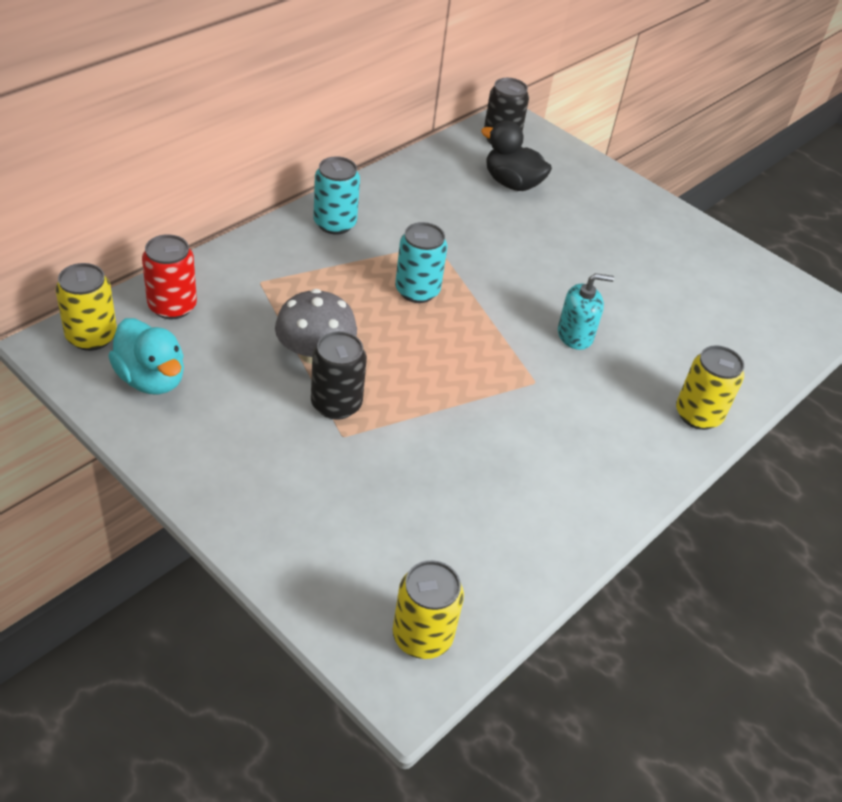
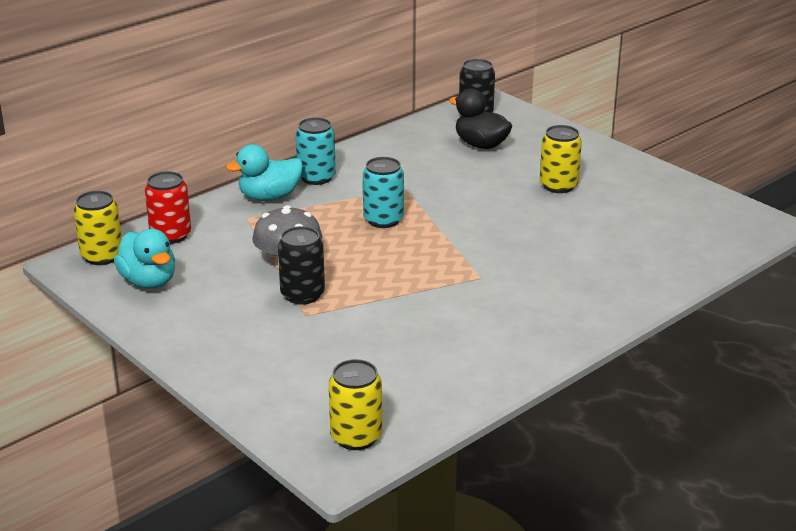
camera: 10 degrees right, 15 degrees down
(284, 251) = (269, 197): none -> turquoise duck
(575, 335) = (521, 246): turquoise soap dispenser -> none
(698, 415) = (625, 296): yellow can -> yellow can (558, 186)

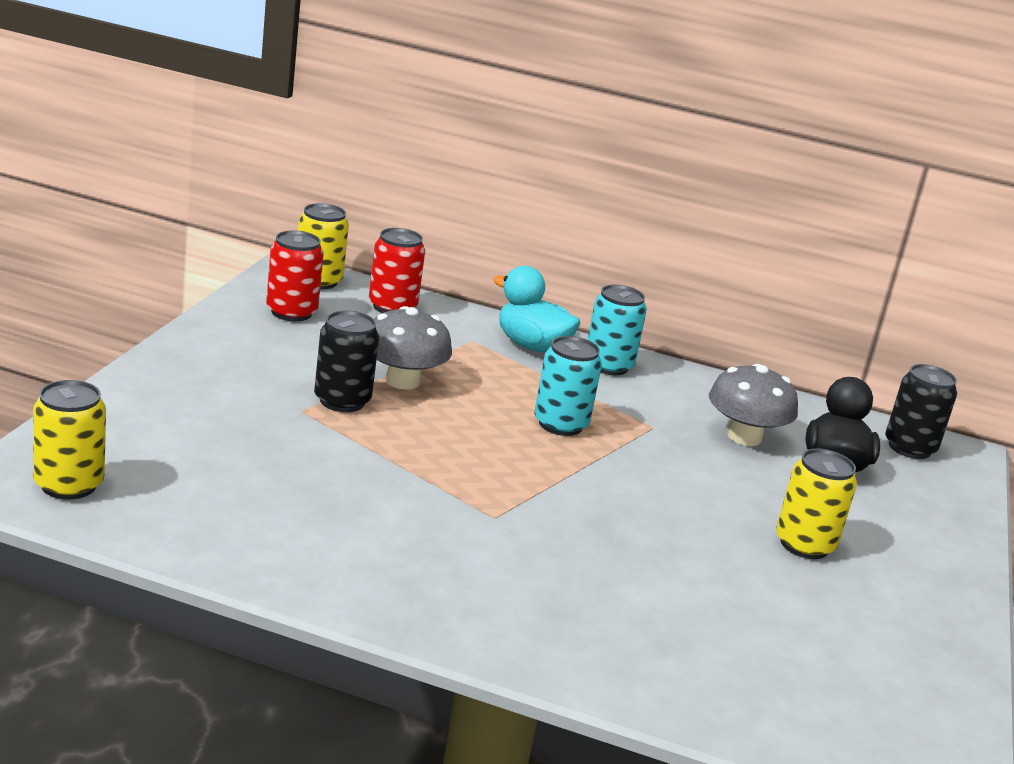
camera: 55 degrees right, 5 degrees down
(149, 282) = (291, 312): turquoise duck -> red can
(434, 162) = (744, 437): none -> grey mushroom

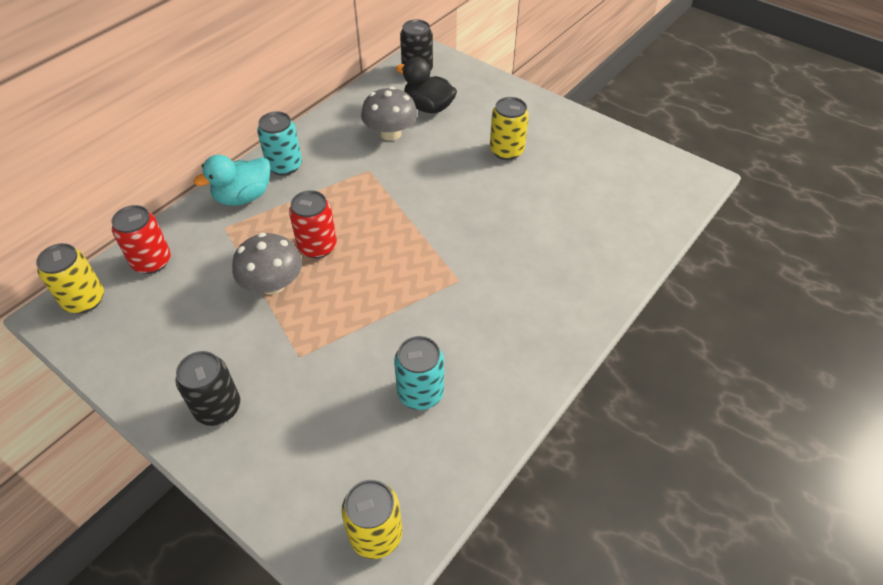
camera: 65 degrees left, 25 degrees up
(291, 312) = (135, 330): red can -> red can (317, 246)
(342, 401) = (292, 328): black can -> black can (218, 408)
(560, 424) = (355, 214): turquoise can -> turquoise can (420, 393)

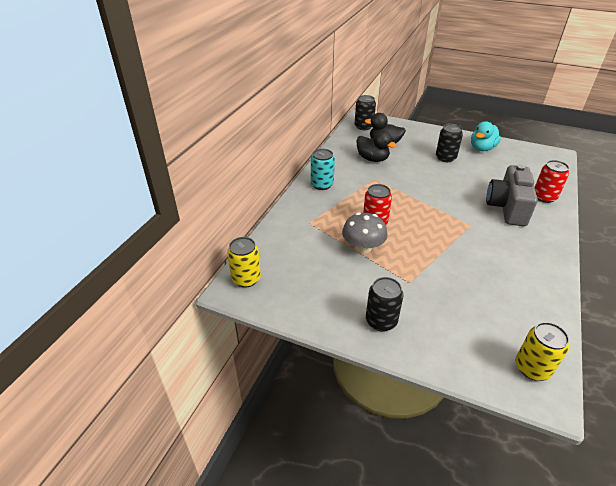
camera: 15 degrees left, 10 degrees down
(152, 261) = (276, 249): red can -> red can (544, 197)
(243, 197) = (308, 205): turquoise duck -> turquoise duck (482, 148)
(390, 133) = (372, 159): grey mushroom -> black duck
(420, 393) = (496, 286): turquoise can -> none
(506, 151) = (445, 158): yellow can -> black can
(539, 261) = (507, 207): none -> grey camera

